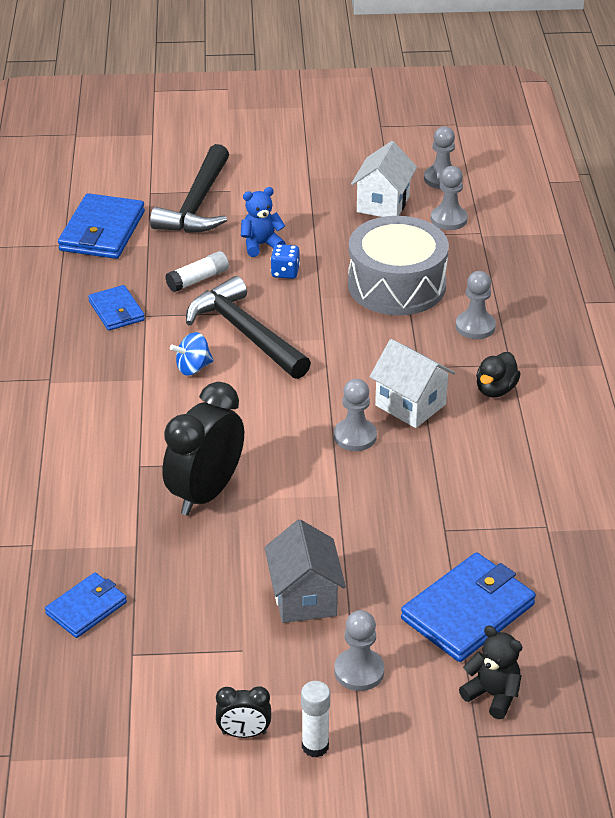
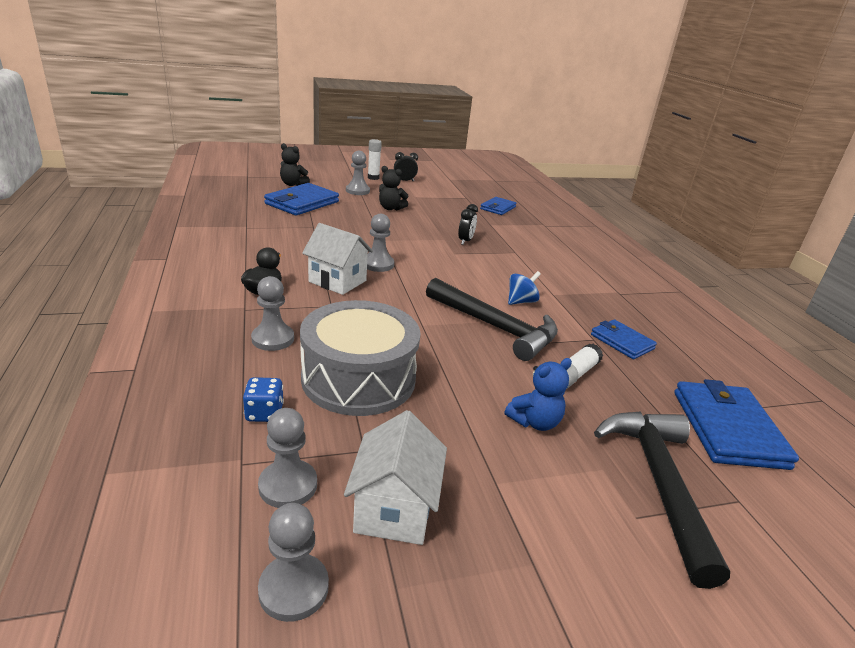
camera: 165 degrees right, 10 degrees down
(206, 493) = (465, 241): black clock -> black clock, size x0.48
(285, 272) = (488, 387): blue dice -> blue dice (264, 413)
(304, 598) = (390, 208): grey house -> black teddy bear

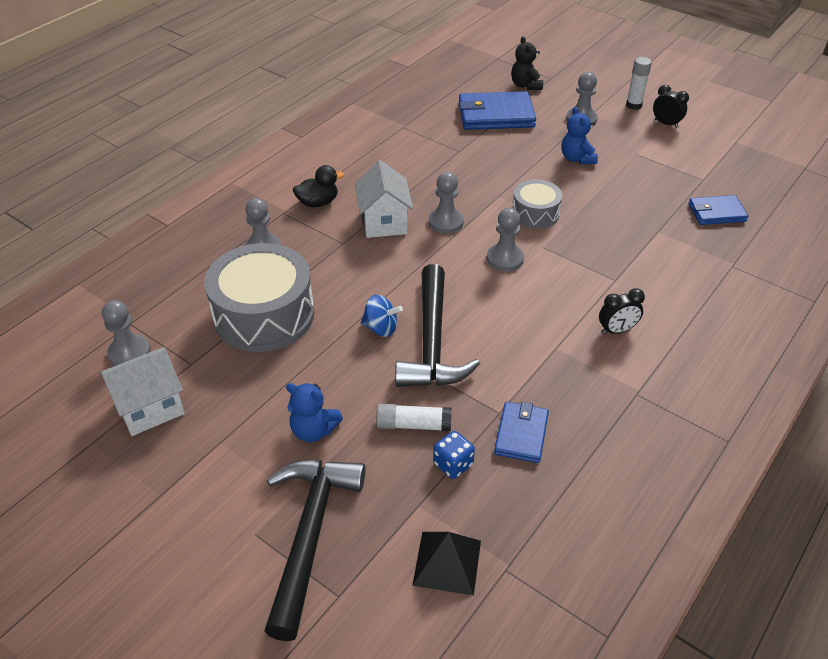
camera: 55 degrees right, 15 degrees up
(264, 413) = (181, 301): blue dice -> blue dice (453, 464)
(293, 588) = (60, 404): grey pawn -> grey pawn (505, 259)
(390, 208) = (577, 158): black teddy bear -> blue teddy bear
(419, 240) = (535, 213): none -> grey drum
(465, 241) = (583, 238): black clock -> black clock (616, 330)
(521, 301) = (505, 334): blue spinning top -> blue spinning top (381, 328)
(659, 483) = (310, 535): black hammer -> black hammer turned 45 degrees counterclockwise
(728, 428) = (447, 562): blue wallet -> black pyramid

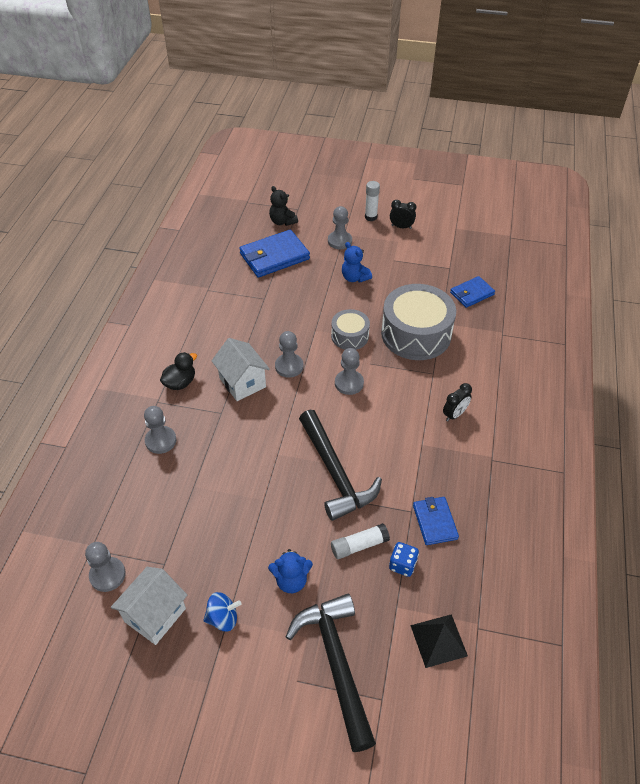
camera: 25 degrees left, 5 degrees up
(264, 315) = (196, 499): grey drum -> grey drum (416, 334)
(381, 328) = (292, 476): blue spinning top -> blue spinning top (223, 618)

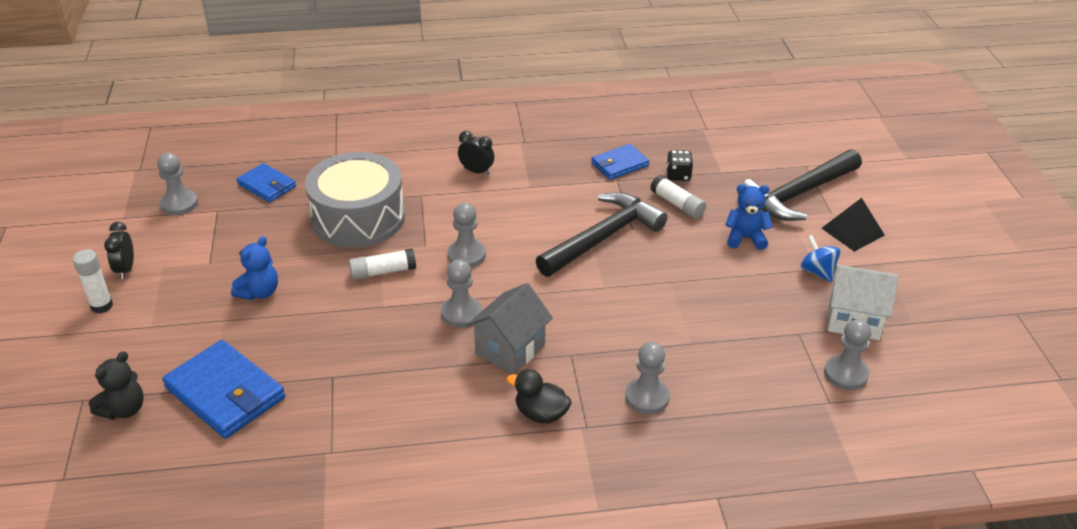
camera: 110 degrees left, 10 degrees down
(242, 382) = (510, 349): white house -> grey house
(291, 580) = (745, 238): blue teddy bear -> blue teddy bear turned 60 degrees counterclockwise
(339, 241) = (171, 327): grey pawn -> grey pawn (179, 204)
(350, 336) = (383, 272): grey drum -> white glue stick
(402, 565) = (678, 175): blue dice -> black dice
(439, 640) = (733, 145): black pyramid -> black pyramid (852, 231)

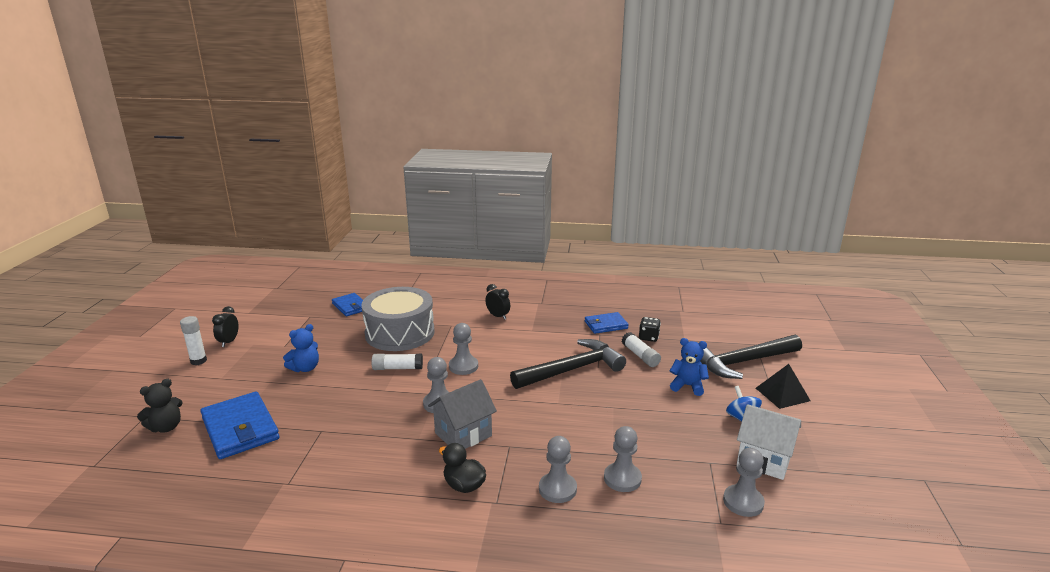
camera: 15 degrees right, 15 degrees down
(179, 204) = (288, 309): grey pawn -> grey pawn (622, 478)

